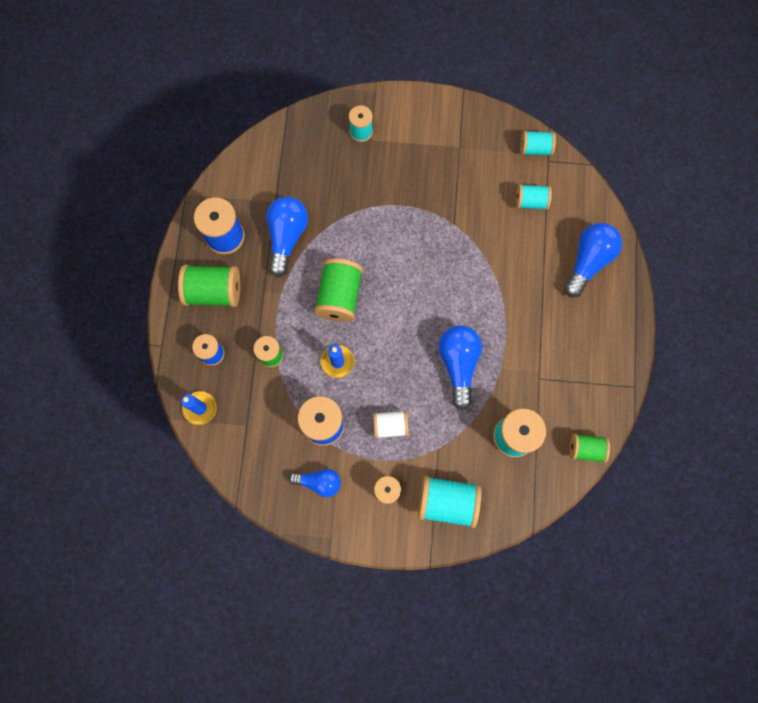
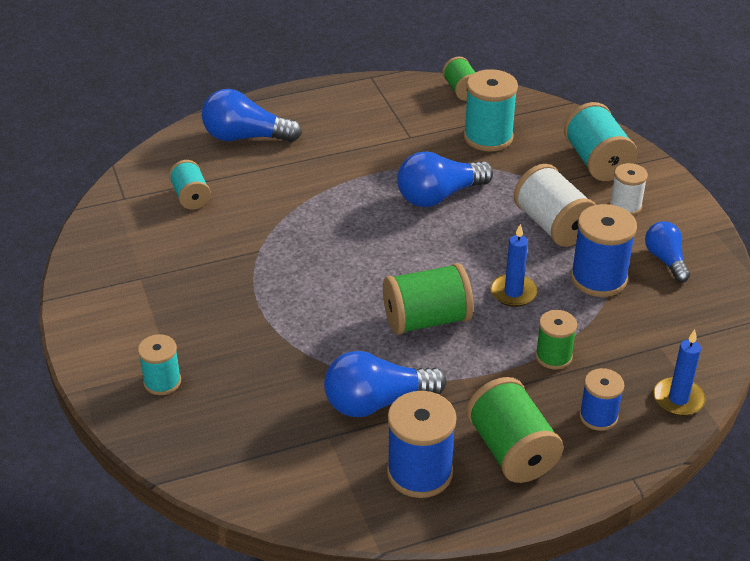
camera: 115 degrees left, 35 degrees down
(390, 426) = (553, 225): white spool -> white spool, size x1.64
(535, 149) = (112, 212): turquoise spool -> none

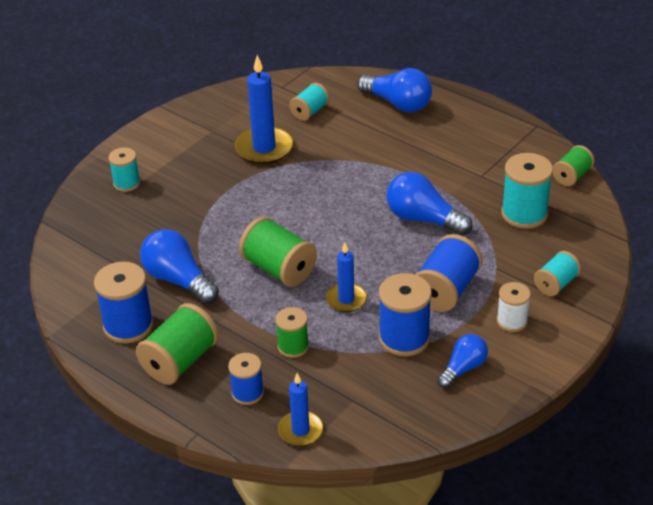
camera: 60 degrees right, 0 degrees up
(217, 252) = (264, 148): none -> blue candle
(245, 137) = (398, 103): blue light bulb -> blue light bulb turned 150 degrees clockwise
(553, 225) = (446, 290): white spool -> blue spool
(596, 161) = (556, 284): turquoise spool -> turquoise spool, size x0.61

